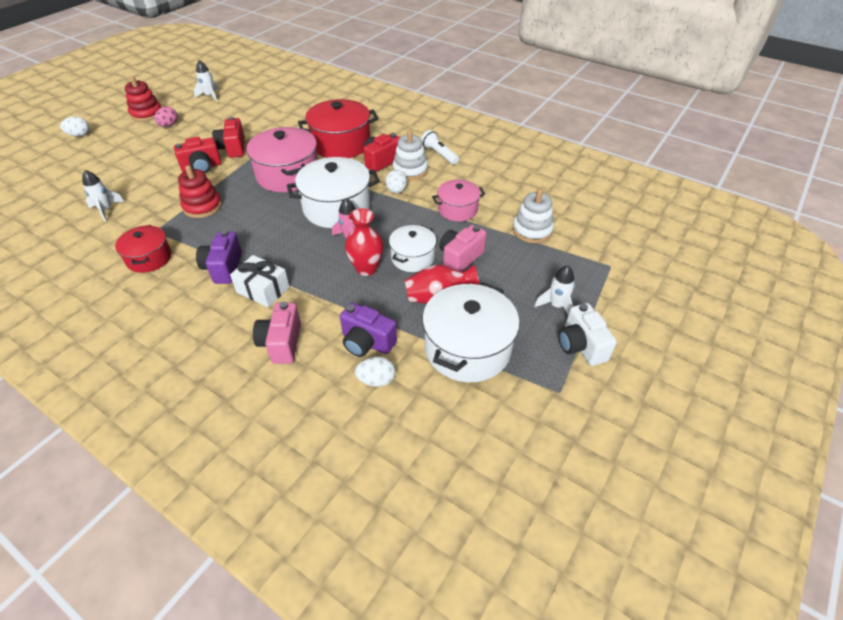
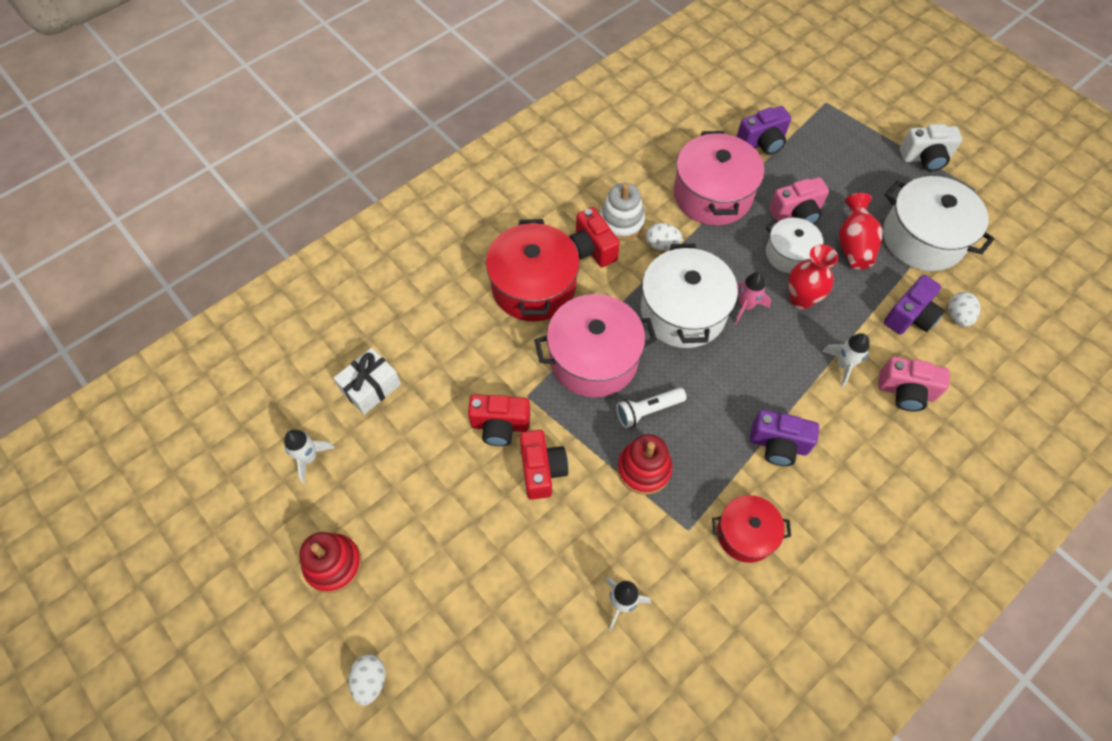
camera: 75 degrees left, 15 degrees up
(169, 125) = (392, 523): pink egg -> none
(263, 289) = (822, 404): white gift -> white gift (370, 387)
(439, 154) = (593, 185): white flashlight -> white flashlight (648, 410)
(457, 209) = (712, 195): pink pot -> pink pot, size x1.70
(460, 258) = (796, 213): pink camera -> pink camera turned 75 degrees counterclockwise
(532, 230) = (762, 142): white stacking toy -> purple camera
(556, 306) = (875, 158): white rocket -> white rocket (843, 365)

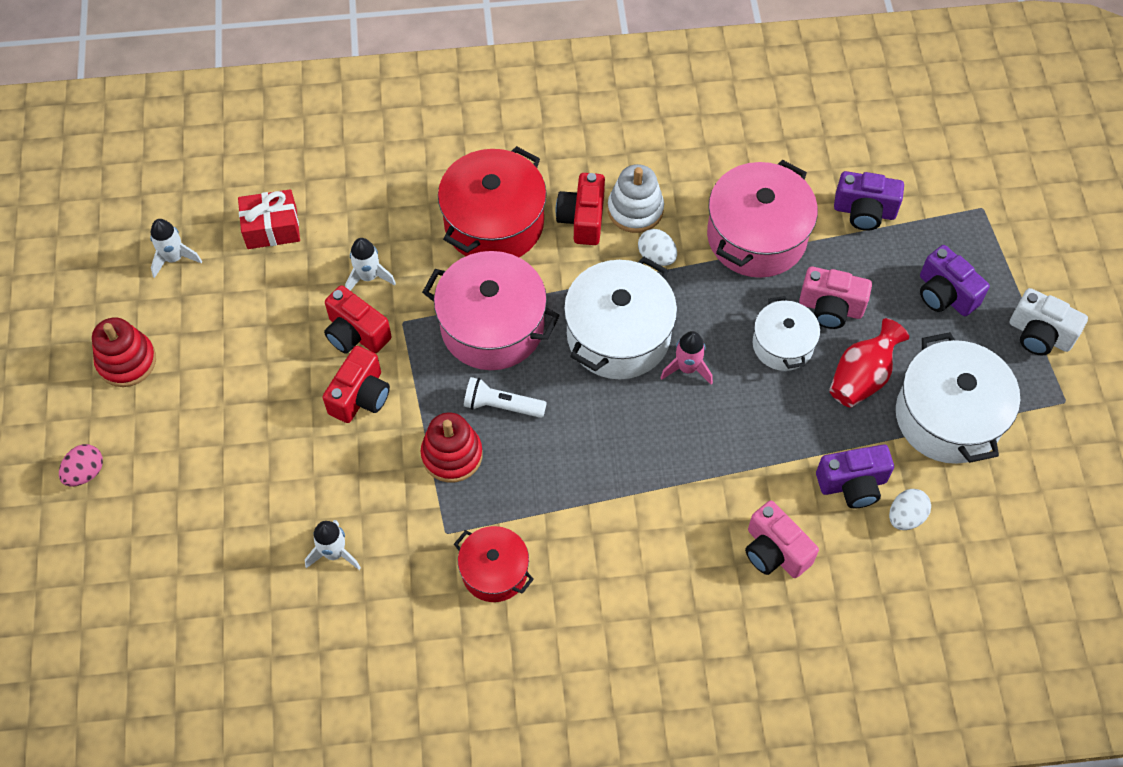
camera: 35 degrees right, 0 degrees up
(370, 387) = (272, 228): white gift -> red gift
(370, 680) = (85, 472): white egg -> pink egg
(778, 445) = (598, 516): purple camera -> purple camera (945, 294)
(801, 299) = (751, 396): red vase -> none
(843, 365) = (734, 486): white rocket -> white rocket (368, 277)

